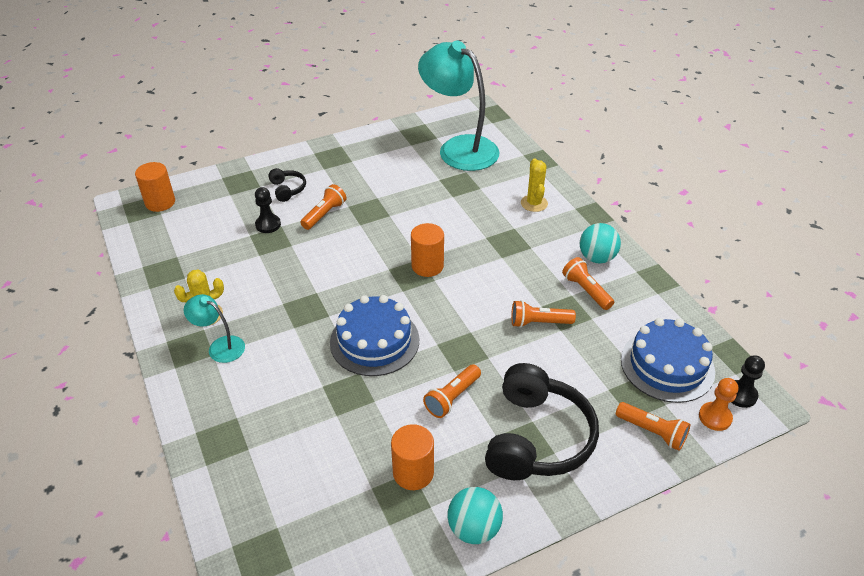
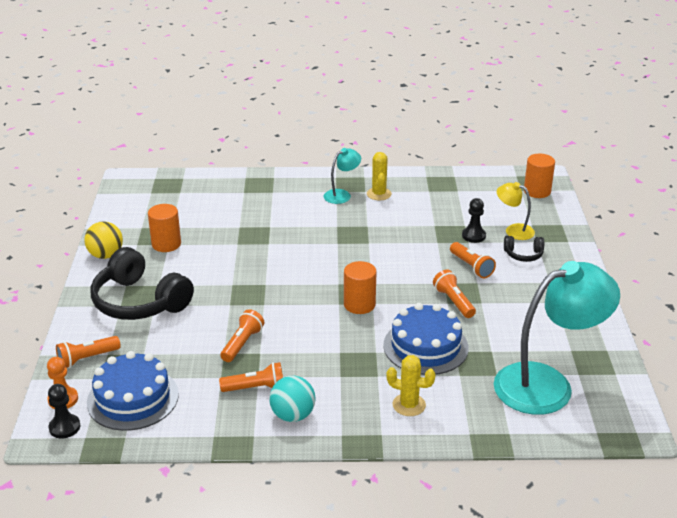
camera: 115 degrees right, 10 degrees down
(246, 203) = (513, 230): none -> yellow lamp
(374, 341) = (293, 256): blue cake -> blue cake (425, 346)
(452, 397) = (208, 276): orange flashlight -> orange flashlight (453, 302)
(474, 528) = (106, 255): turquoise ball -> yellow ball

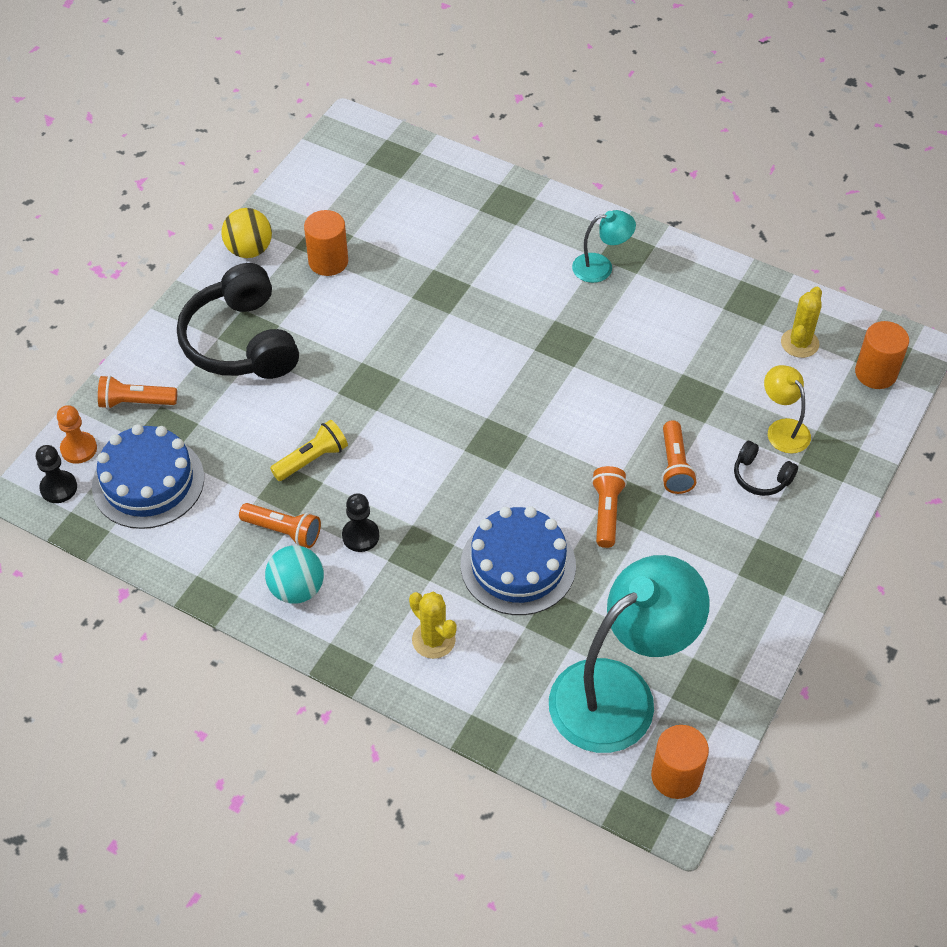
camera: 30 degrees right, 20 degrees up
(242, 344) = (312, 459): orange flashlight -> yellow flashlight
(359, 304) = (487, 463): orange cylinder -> orange cylinder (676, 776)
(379, 194) = (651, 286): yellow cactus -> yellow cactus (799, 343)
(473, 236) = (720, 415): black pawn -> black pawn (360, 536)
(547, 384) = (619, 692): turquoise lamp -> turquoise lamp turned 45 degrees counterclockwise

